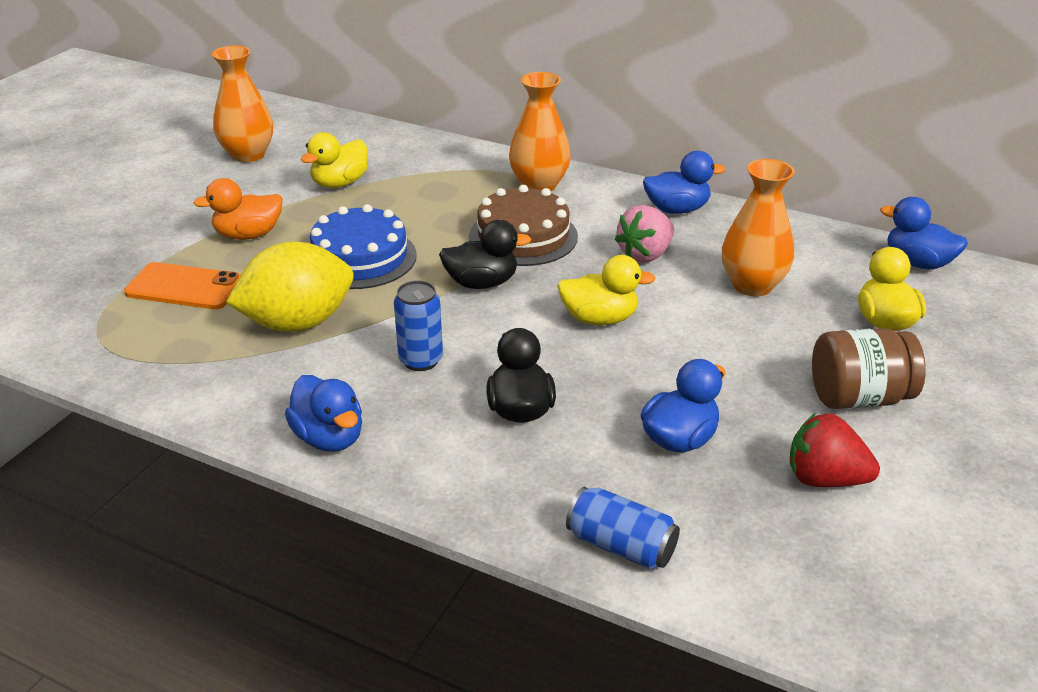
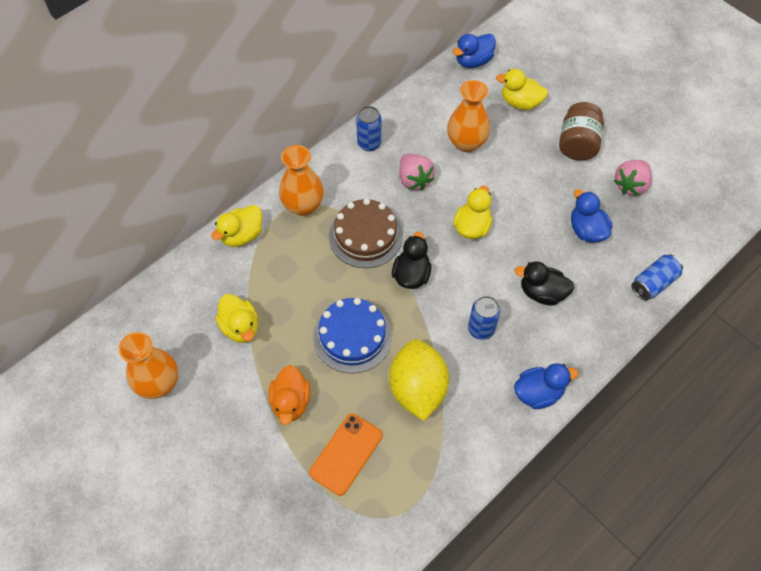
camera: 70 degrees left, 25 degrees up
(468, 158) = (242, 235): none -> yellow duck
(677, 209) = (369, 143): blue duck -> blue can
(824, 479) = (630, 185): red strawberry -> pink strawberry

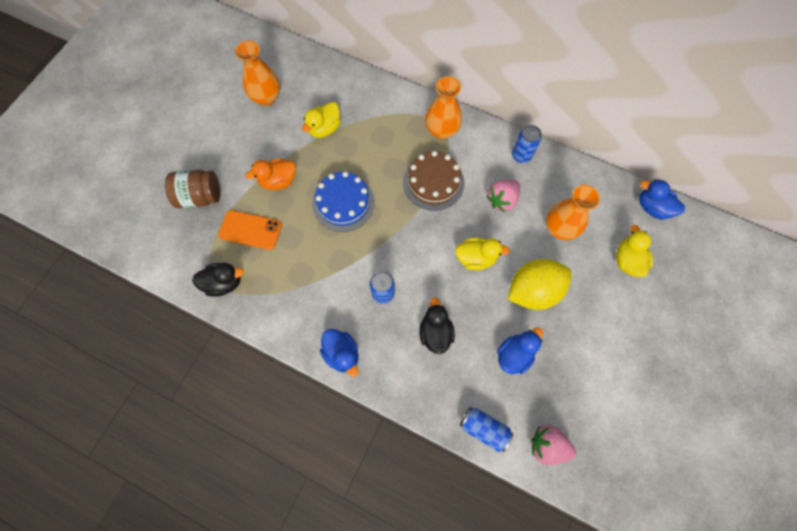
camera: 70 degrees right, 10 degrees up
(242, 235) = (398, 101): yellow duck -> none
(411, 275) = (412, 226): black duck -> black duck (224, 283)
(417, 389) = (316, 262): yellow lemon -> yellow lemon (533, 290)
(577, 144) = (606, 323): brown jar -> brown jar (200, 196)
(630, 185) = (582, 383): pink strawberry -> pink strawberry (547, 445)

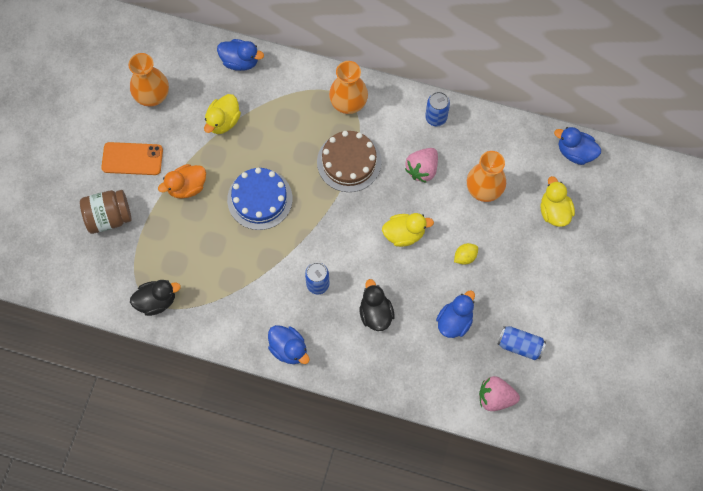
camera: 10 degrees left, 0 degrees up
(250, 230) = (170, 243): orange phone -> orange phone (132, 159)
(351, 80) = (240, 61): none -> blue duck
(484, 428) = (435, 393): blue can -> blue can (520, 345)
(533, 290) = (465, 257): yellow lemon -> yellow lemon, size x0.43

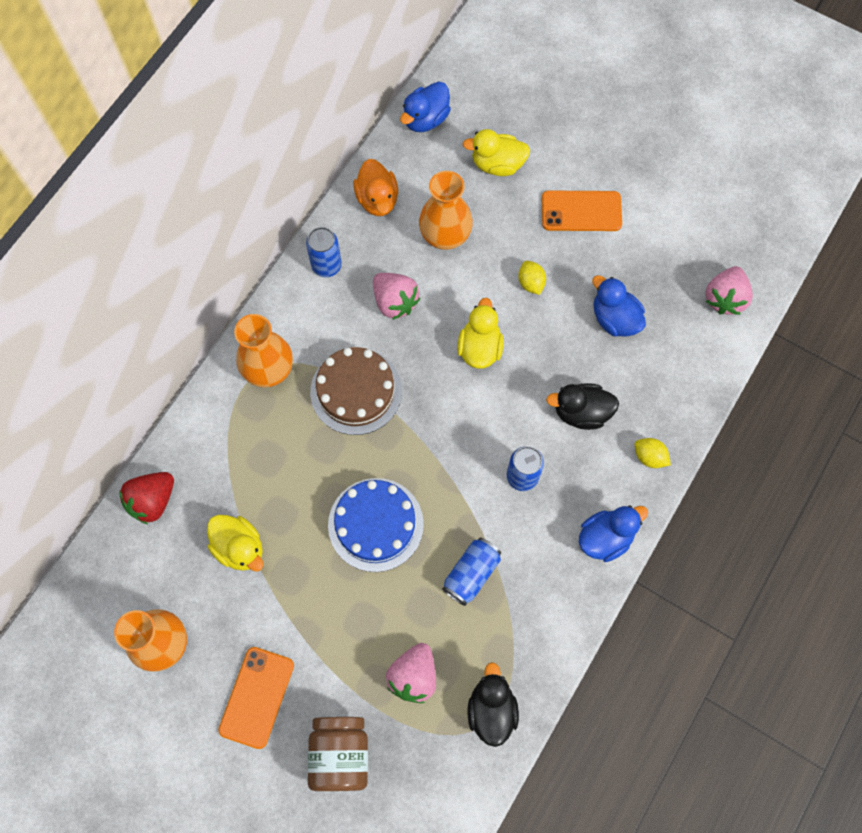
camera: 75 degrees left, 0 degrees up
(166, 248) = (413, 676): none -> pink strawberry
(187, 187) = (326, 624): orange duck -> orange duck (377, 199)
(240, 61) = (152, 501): blue duck -> red strawberry
(355, 367) = (649, 457): none -> yellow lemon
(520, 345) = (663, 252): blue can -> blue can (471, 573)
(535, 279) = (581, 211): none -> orange phone

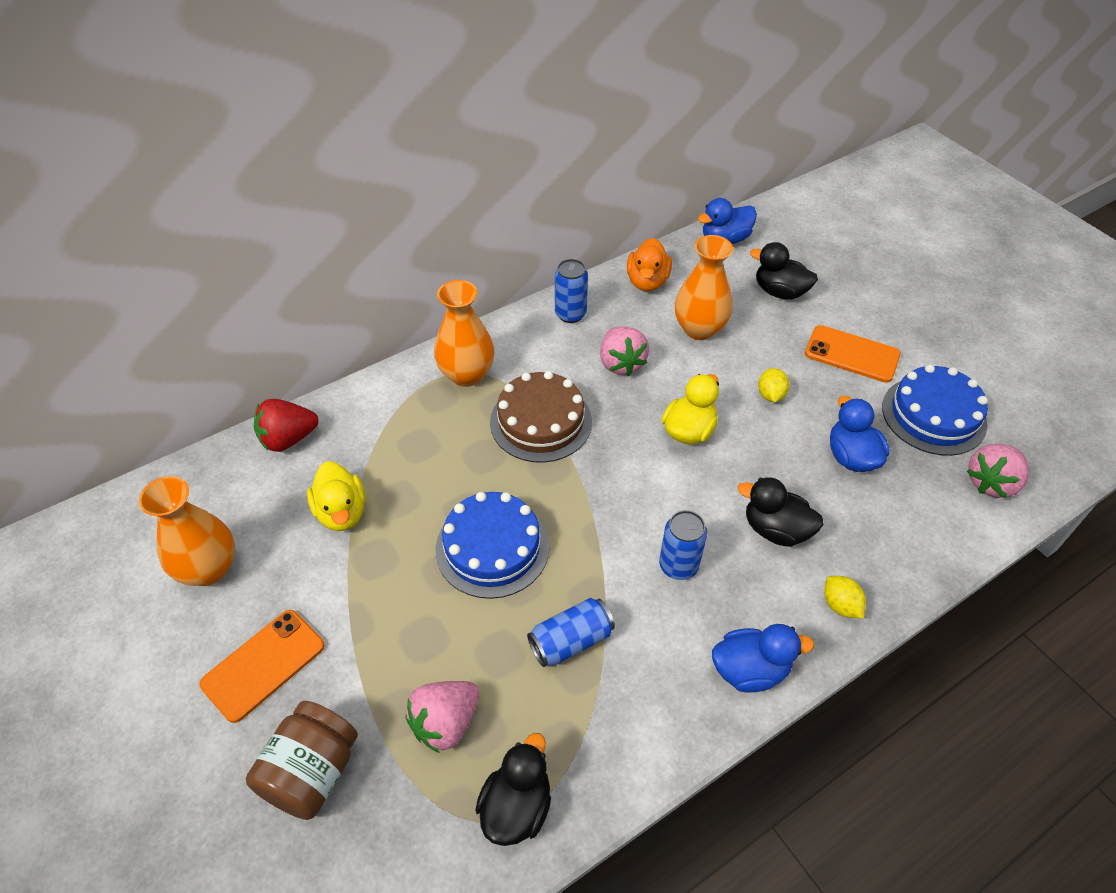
camera: 25 degrees right, 20 degrees down
(497, 164) = (779, 292): yellow duck -> black duck
(664, 249) = (933, 415): none -> blue cake

